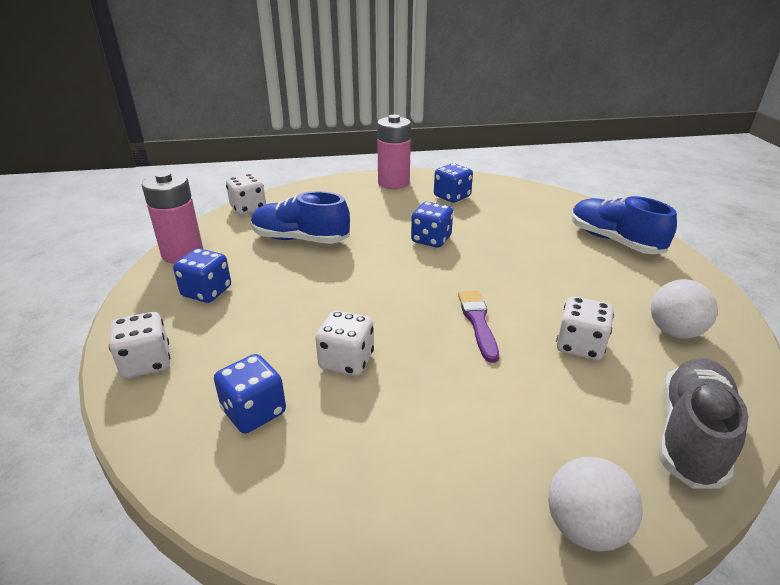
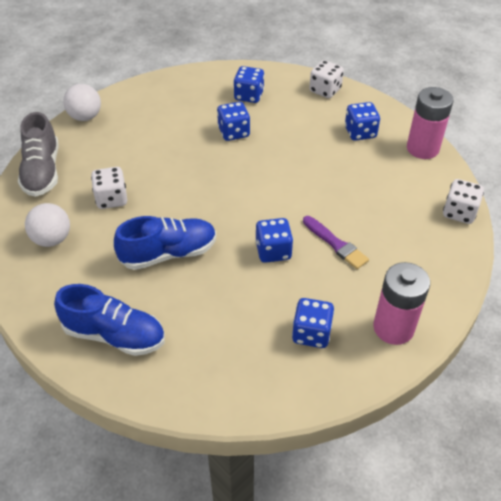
camera: 145 degrees right, 15 degrees up
(300, 239) = (369, 200): blue shoe -> blue shoe (169, 253)
(346, 361) = (233, 132): white dice -> blue dice
(478, 322) = (182, 187): purple brush -> purple brush (336, 244)

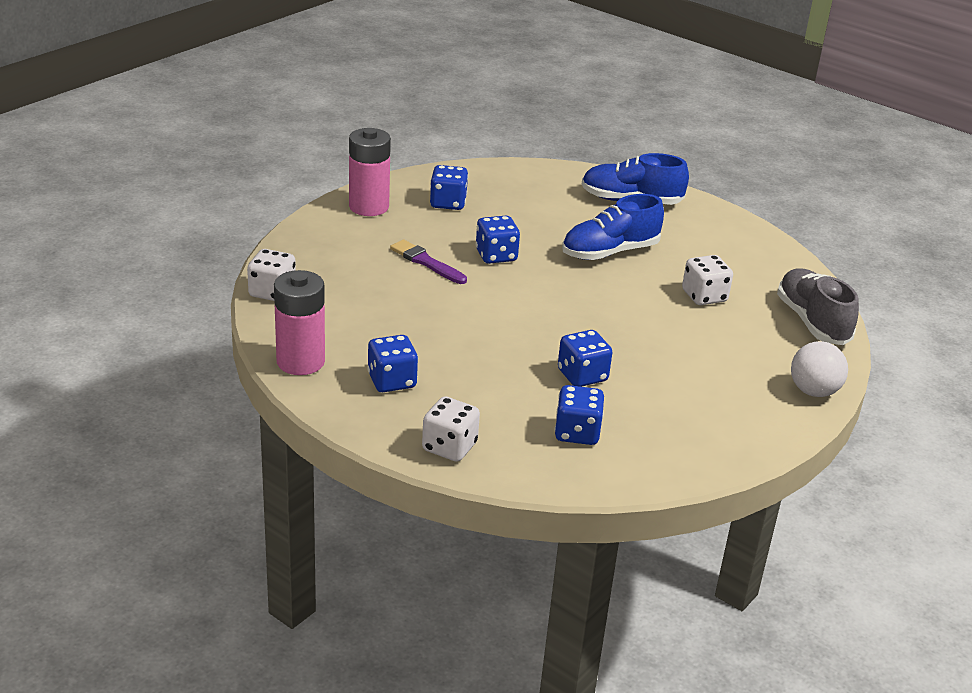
camera: 170 degrees right, 15 degrees down
(52, 239) = (743, 261): white ball -> none

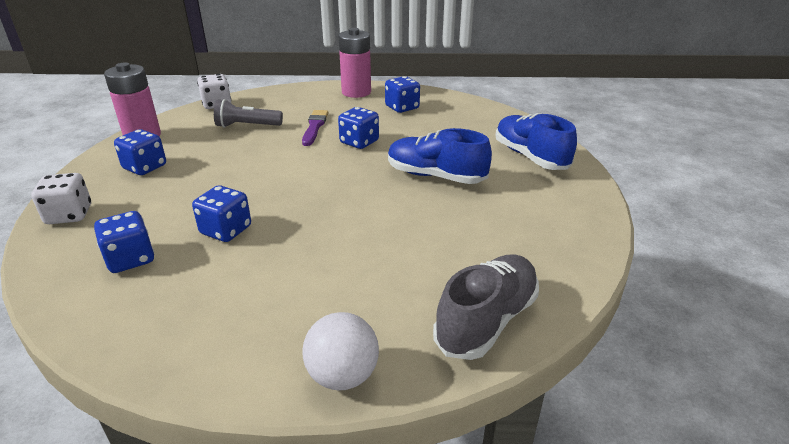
camera: 55 degrees right, 0 degrees up
(366, 295) = (247, 126): none -> grey flashlight
(704, 296) = (435, 240): white dice -> none

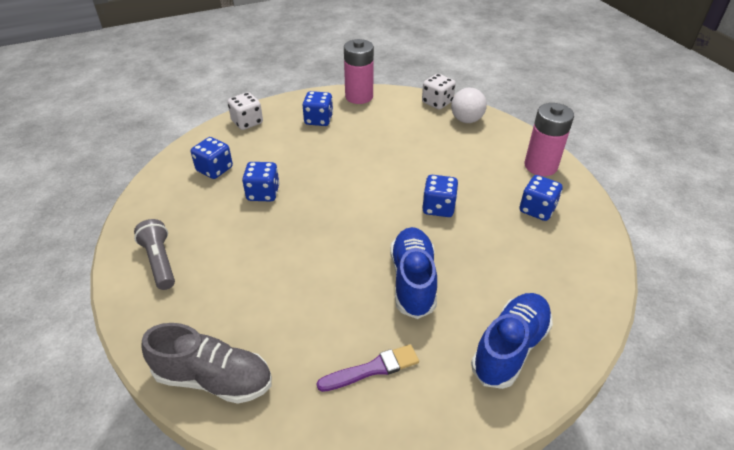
camera: 65 degrees right, 10 degrees up
(247, 126) = (414, 134): grey flashlight -> grey flashlight (160, 261)
(314, 127) = (444, 170): purple brush -> purple brush (372, 369)
(343, 375) = (137, 313): white ball -> white ball (466, 120)

